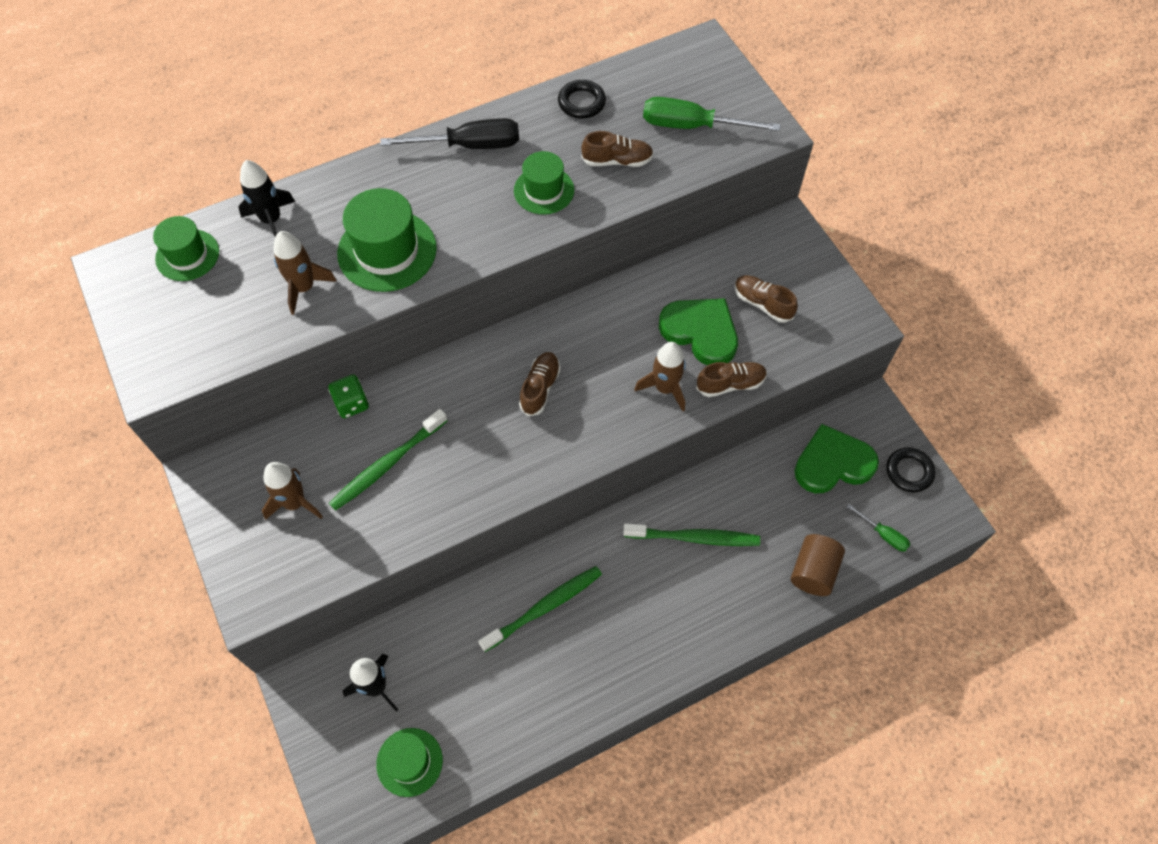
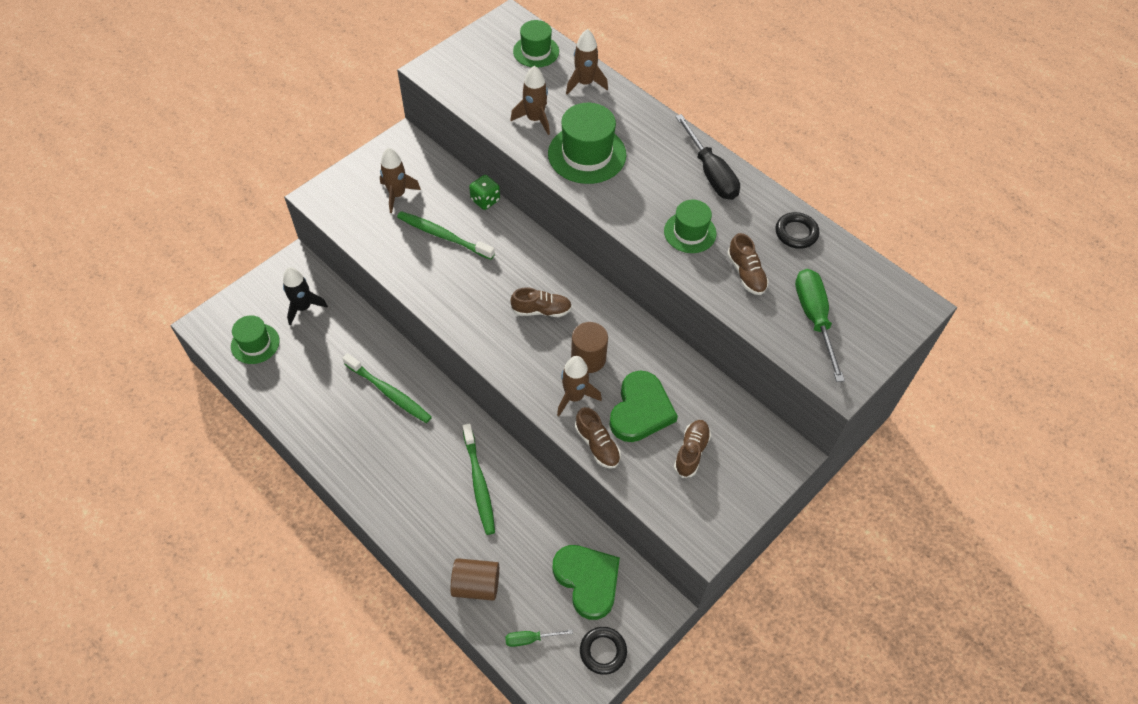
camera: 70 degrees right, 5 degrees down
(271, 220) = (585, 83): black rocket -> brown rocket
(620, 361) = (588, 358): none -> brown cylinder
(883, 534) = (530, 639): green screwdriver -> green screwdriver turned 60 degrees clockwise

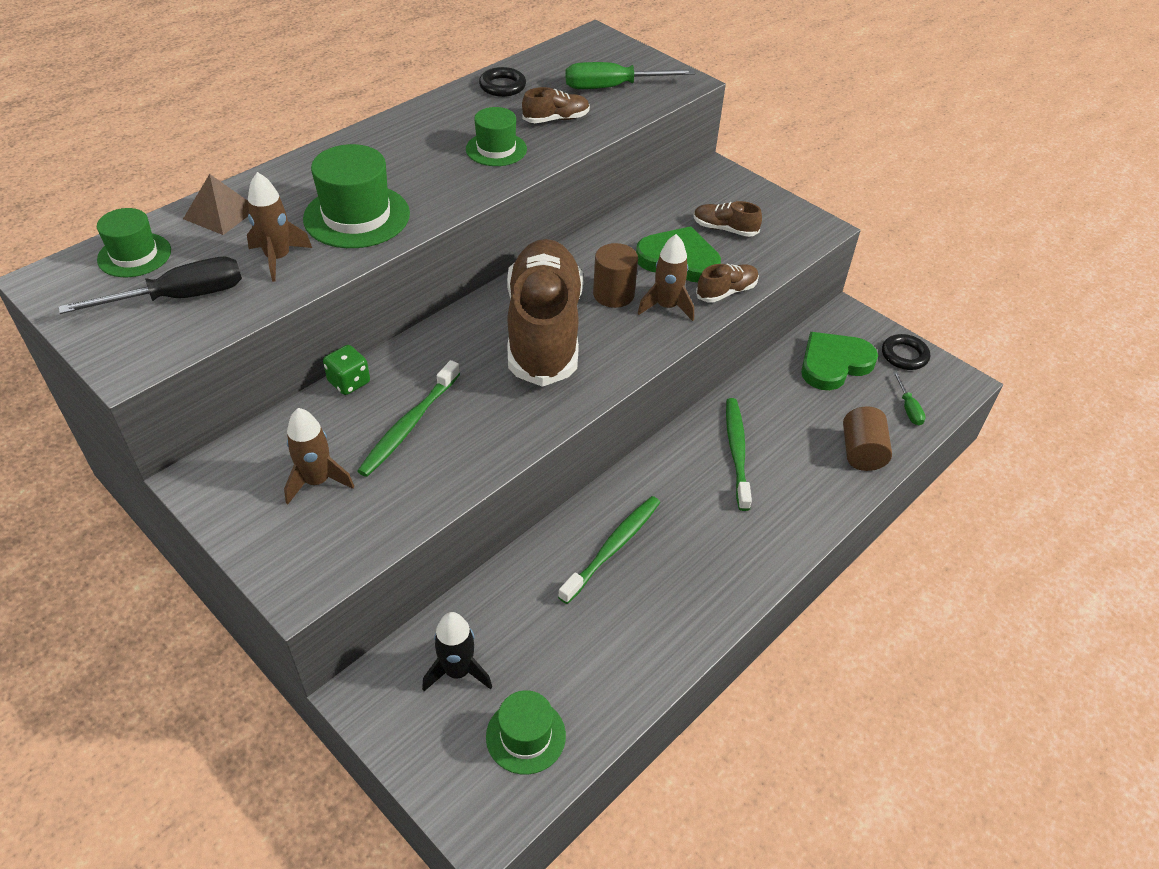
camera: 90 degrees left, 10 degrees down
(479, 484) = (736, 451): green toothbrush -> green toothbrush turned 75 degrees counterclockwise
(541, 310) = (544, 330): brown shoe -> brown shoe, size x2.50
(585, 83) = (221, 213): brown rocket -> brown pyramid
(710, 172) = (407, 129): black screwdriver -> black screwdriver (179, 297)

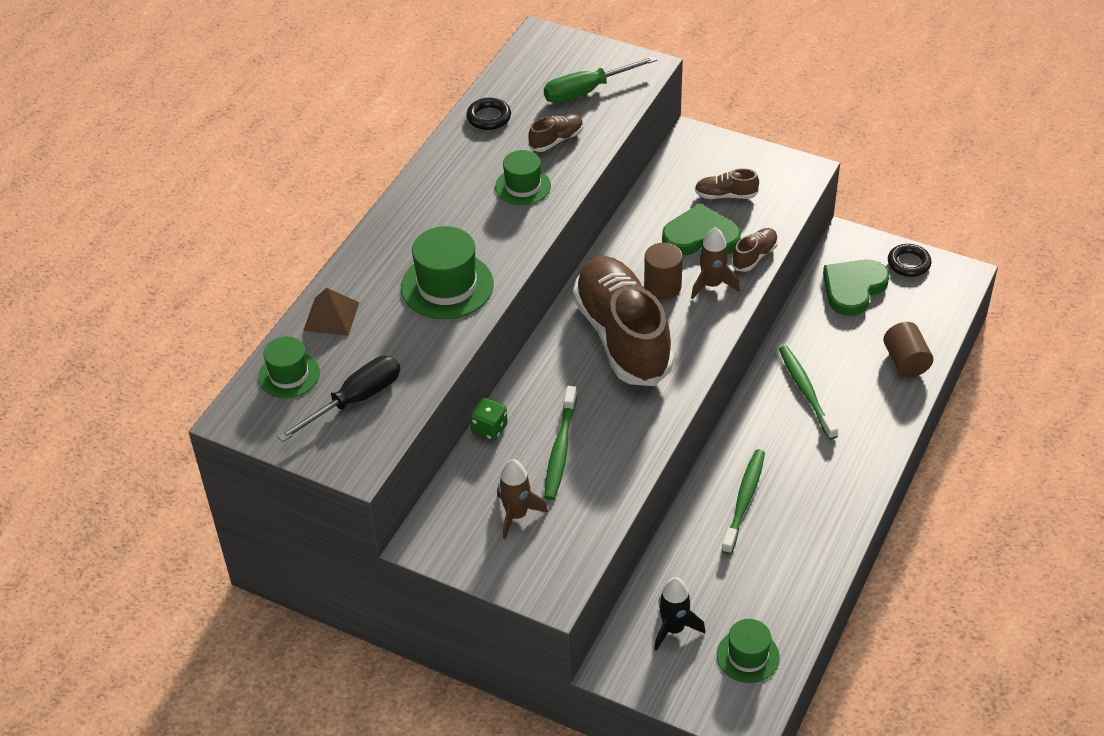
camera: 15 degrees left, 0 degrees up
(278, 258) = (409, 343): brown rocket -> none
(908, 408) = (929, 311): green screwdriver -> none

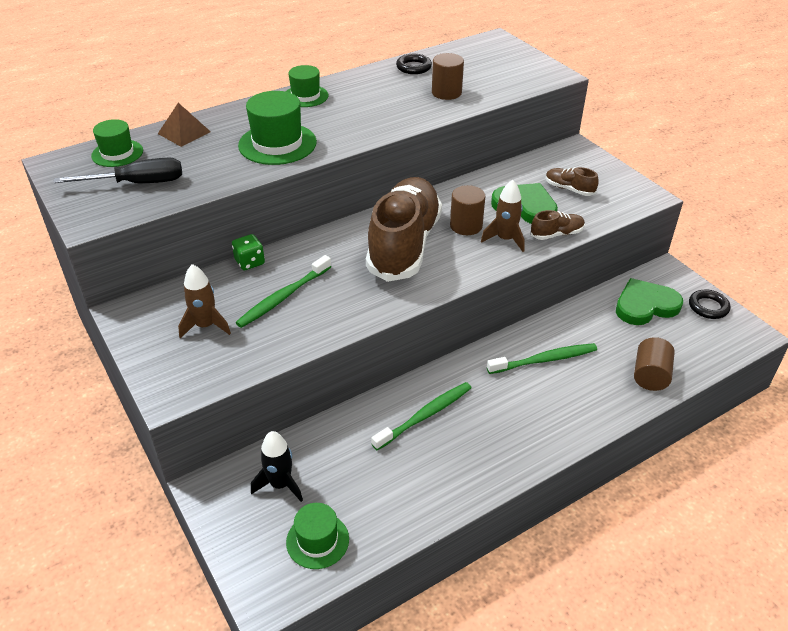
camera: 30 degrees right, 5 degrees down
(523, 186) = (394, 109): green hat -> green hat (305, 96)
(556, 140) = (446, 93): brown shoe -> brown cylinder
(587, 91) = (498, 74): green screwdriver -> none
(805, 391) = (545, 360): green toothbrush -> green toothbrush turned 60 degrees clockwise

